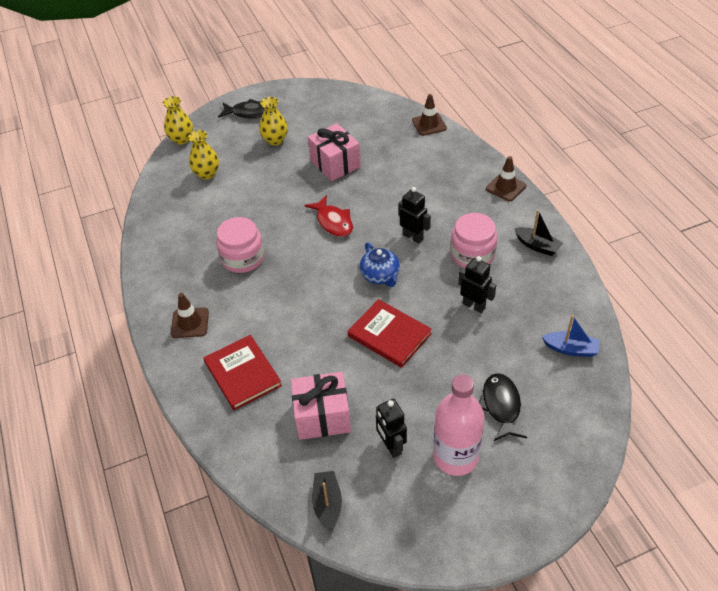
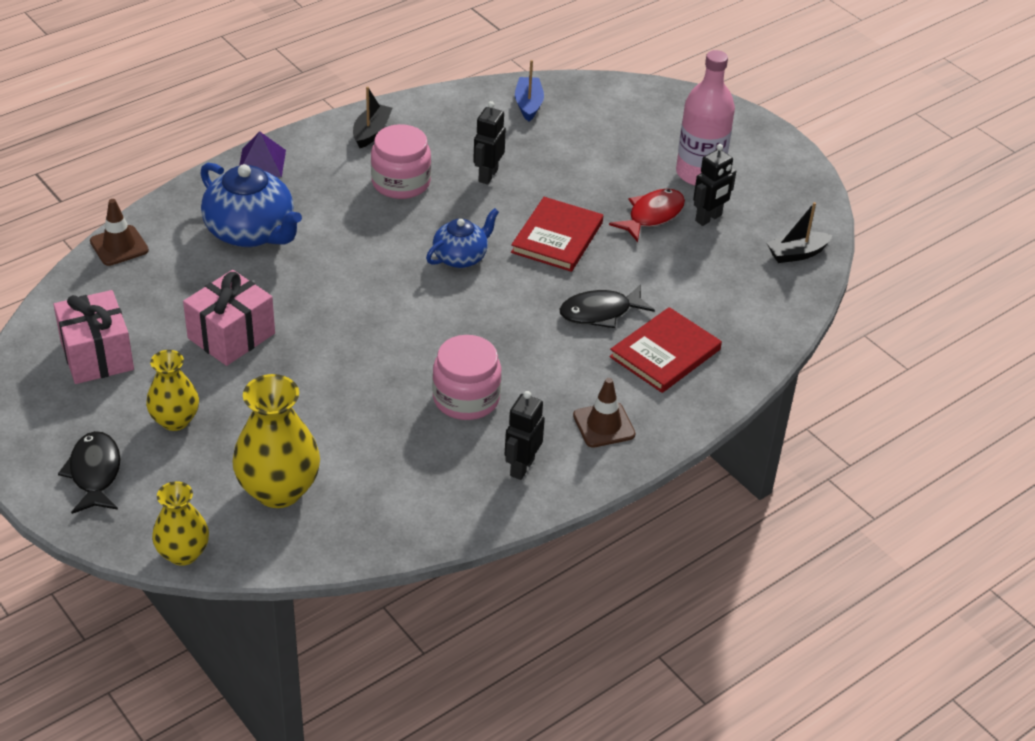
camera: 110 degrees left, 5 degrees down
(206, 174) = (278, 490): yellow vase -> yellow vase, size x1.60
(322, 416) = (694, 274): pink gift -> pink gift (97, 355)
(333, 222) = (367, 317): red fish -> red fish (652, 215)
(413, 237) = (380, 236): black robot -> black robot (521, 467)
(430, 178) = (251, 232): none -> blue teapot
(501, 406) = (624, 148): black fish -> black fish (600, 312)
(506, 187) = (261, 162): brown traffic cone -> purple pyramid

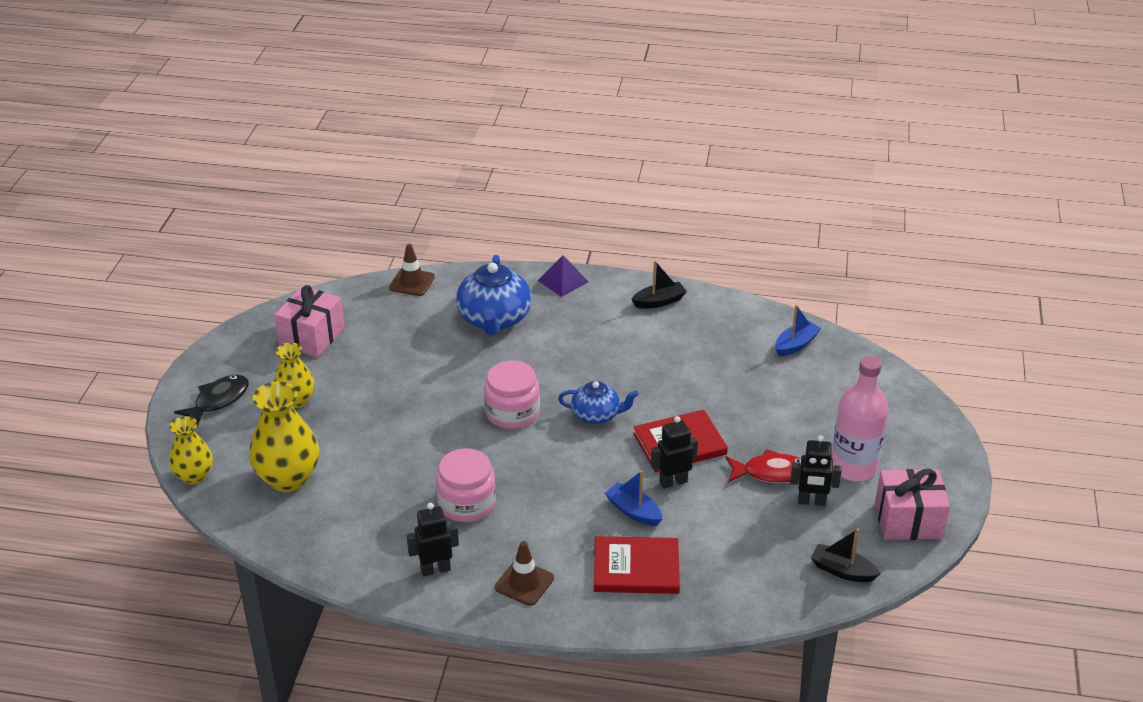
camera: 50 degrees right, 5 degrees down
(231, 336) = (394, 373): pink gift -> pink gift (908, 520)
(401, 182) = (630, 344): pink jar -> pink jar (512, 413)
(487, 175) = (694, 374): black robot -> black robot (673, 482)
(600, 312) = (633, 511): black fish -> blue boat

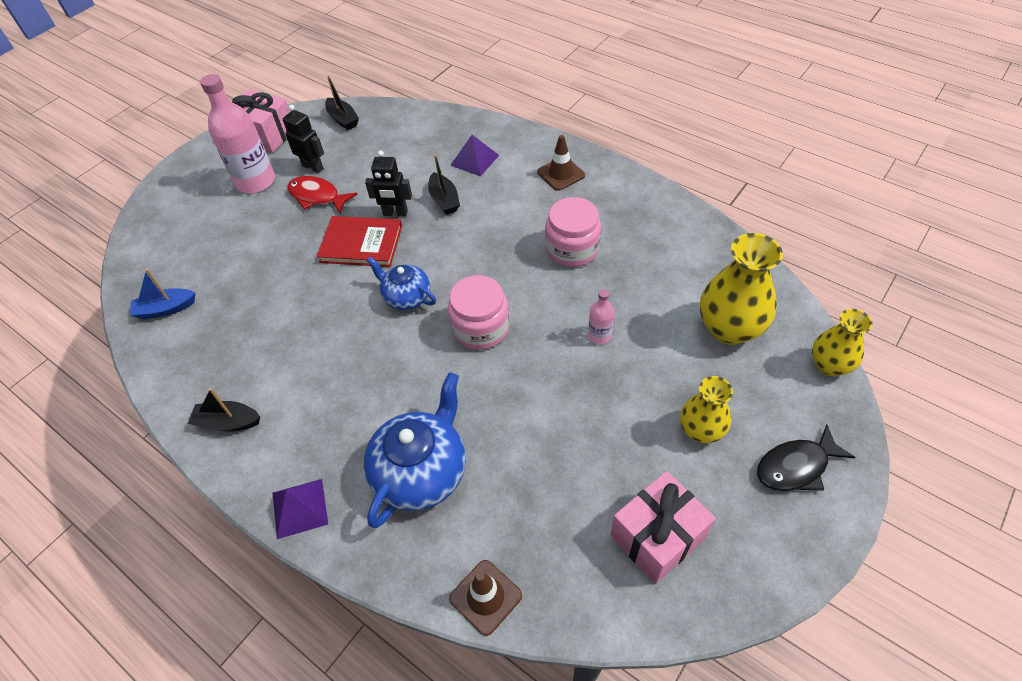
camera: 150 degrees left, 15 degrees up
(404, 438) = (599, 335): none -> pink bottle
(435, 569) = (623, 203): black robot -> none
(633, 511) = (444, 200): blue boat -> black boat
(636, 568) = (474, 160): red book -> purple pyramid

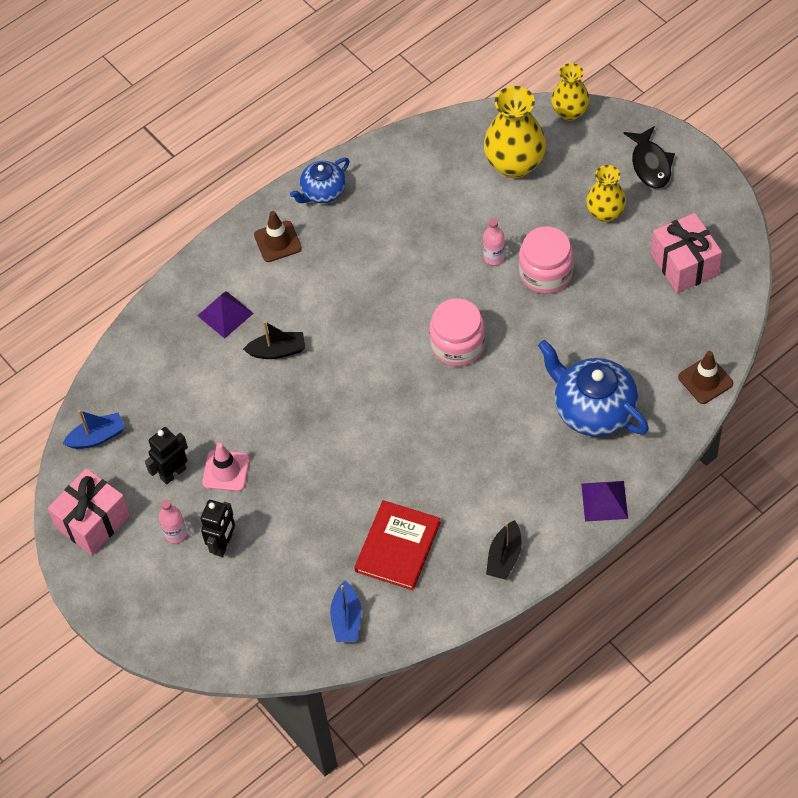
camera: 75 degrees left, 5 degrees up
(256, 181) = (175, 533): pink bottle -> pink bottle, size x0.48
(317, 196) = (226, 471): red fish -> pink traffic cone
(343, 119) = (97, 437): black boat -> blue boat
(361, 244) = (315, 433): red book -> red book (397, 547)
(395, 213) = (281, 398): black robot -> black robot (223, 544)
(406, 297) = (401, 400): blue teapot -> blue teapot (323, 192)
(572, 249) = (385, 254): pink jar -> pink jar (545, 273)

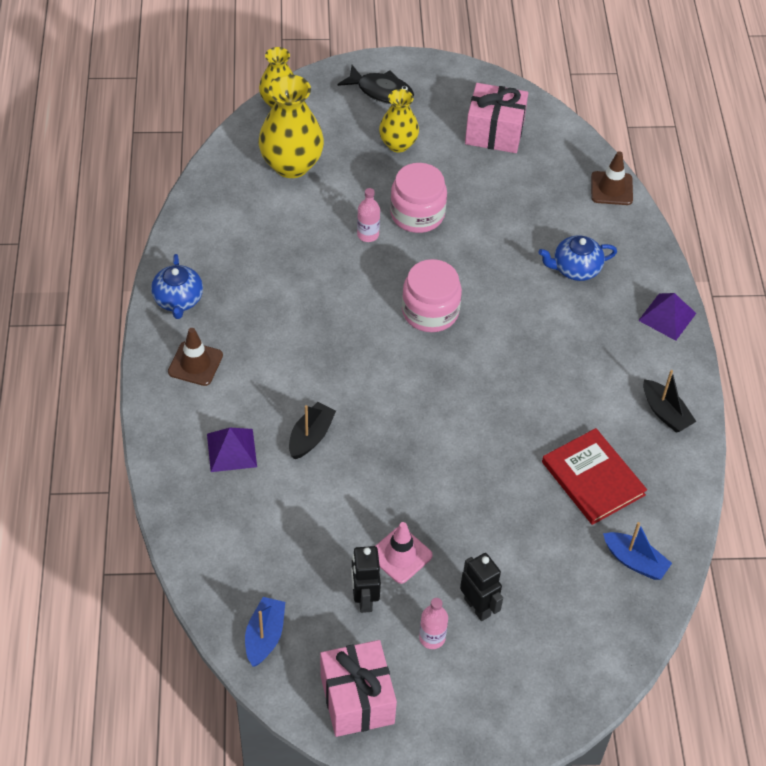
camera: 60 degrees left, 5 degrees down
(593, 409) = (575, 269): blue teapot -> blue teapot, size x0.60

